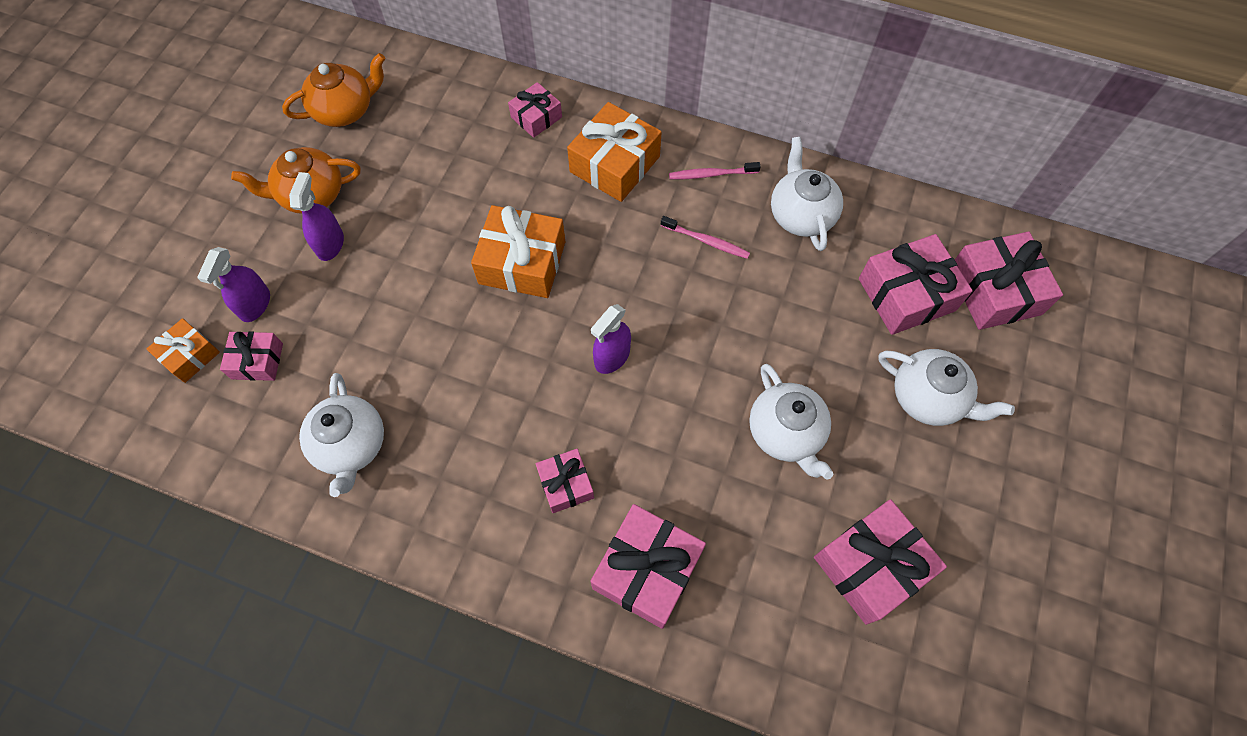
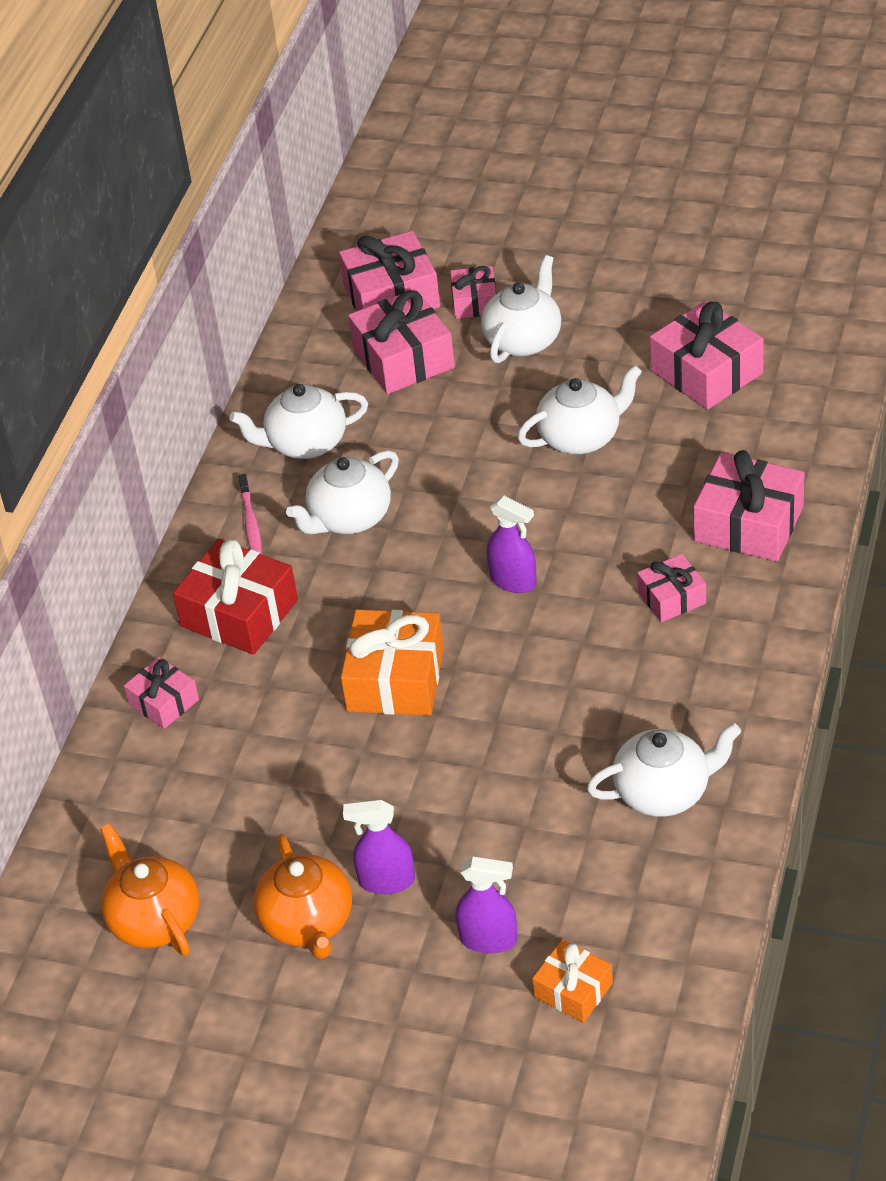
camera: 90 degrees left, 20 degrees down
(257, 361) = (570, 914): pink gift -> pink gift (475, 302)
(615, 164) = (239, 613): orange gift -> red gift
(706, 241) = (349, 518): pink toothbrush -> white teapot

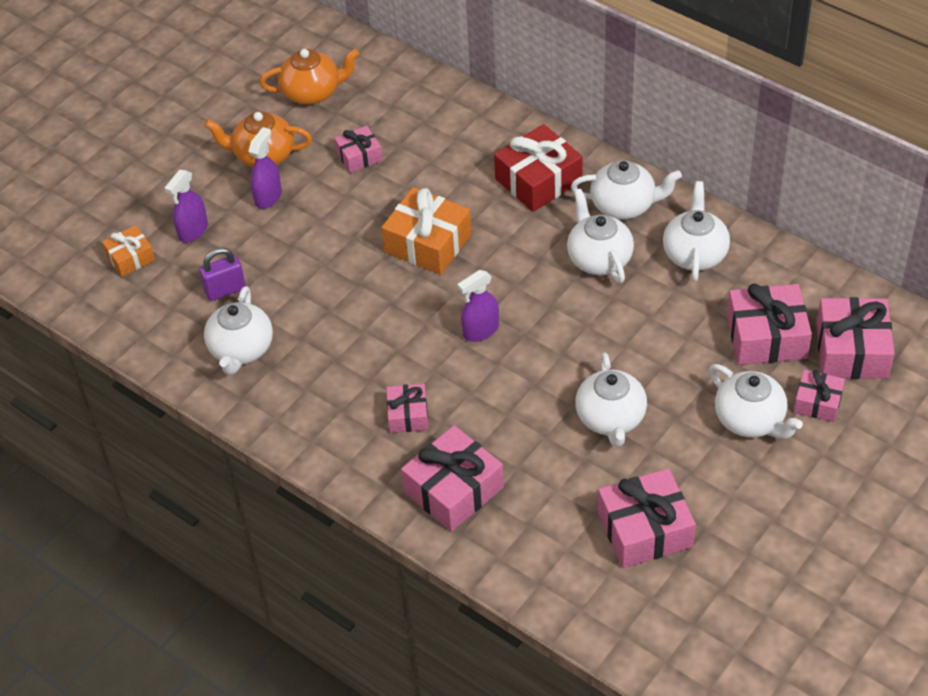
camera: 110 degrees right, 5 degrees up
(164, 702) = (481, 128): pink gift -> pink gift (359, 156)
(251, 523) = (624, 205): pink toothbrush -> white teapot
(576, 853) = (225, 290): none -> purple padlock

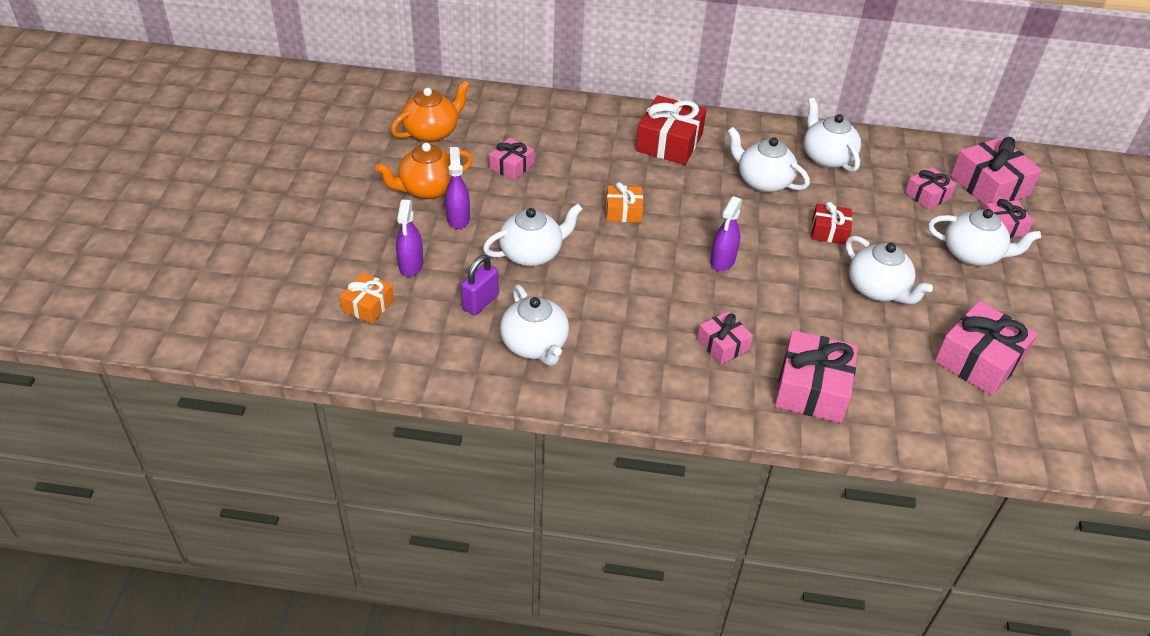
camera: 35 degrees left, 5 degrees down
(428, 243) = (623, 211): orange gift -> orange gift, size x0.57
(618, 338) = (829, 231): none -> red gift
(624, 205) = (747, 140): white teapot -> white teapot (532, 253)
(766, 336) = (927, 195): pink gift -> pink gift, size x0.57

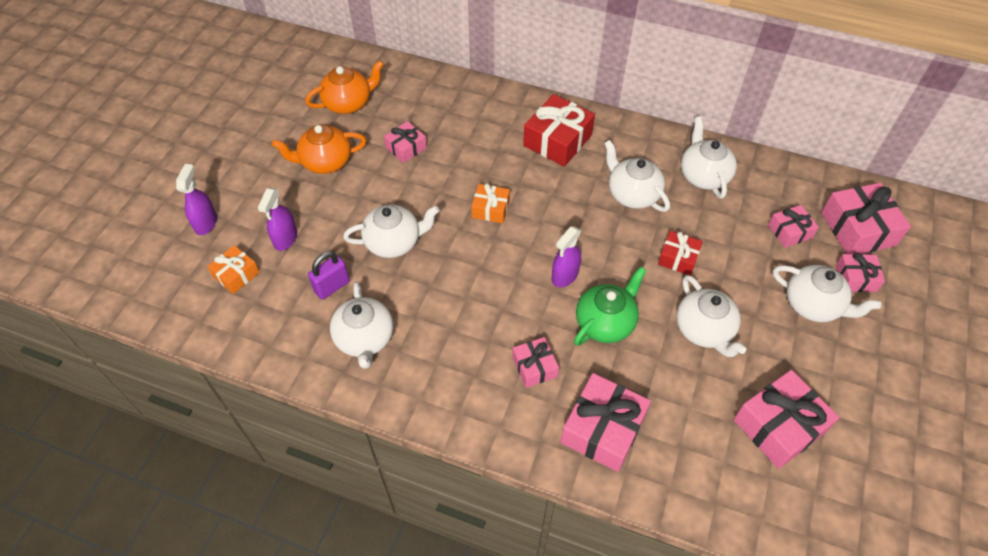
camera: 15 degrees right, 10 degrees up
(458, 218) = (341, 196): purple spray bottle -> purple spray bottle (206, 223)
(779, 296) = (605, 322): none -> green teapot

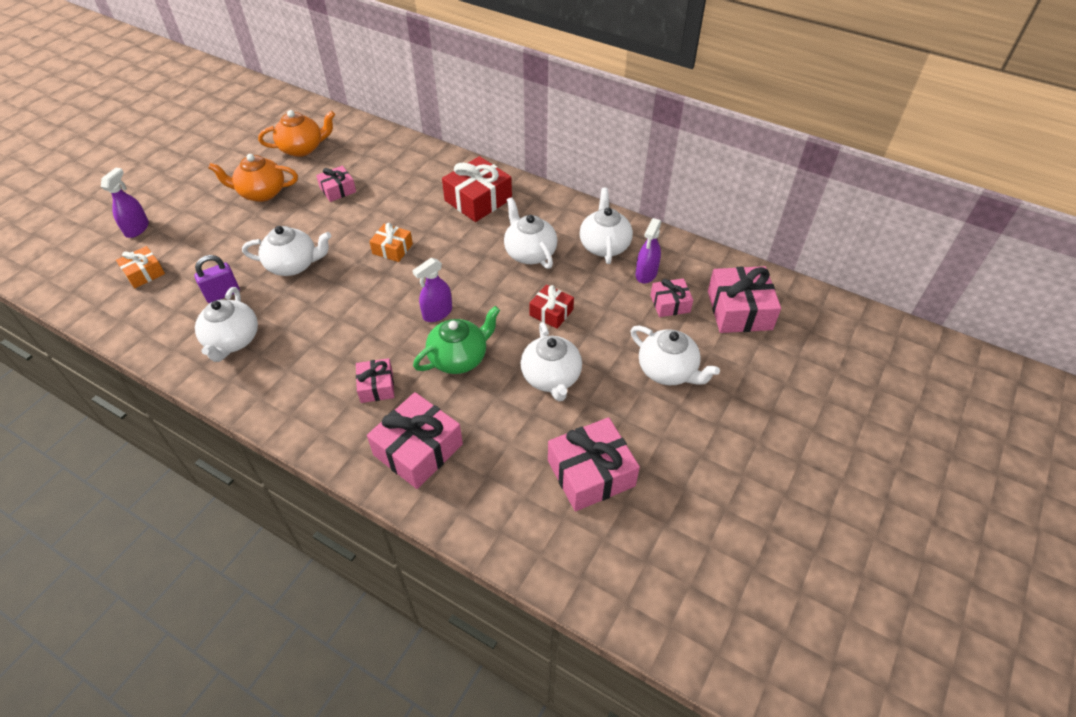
camera: 10 degrees right, 5 degrees down
(285, 239) = (199, 250): purple spray bottle -> purple spray bottle (646, 274)
(855, 278) = (720, 353): pink gift -> none

